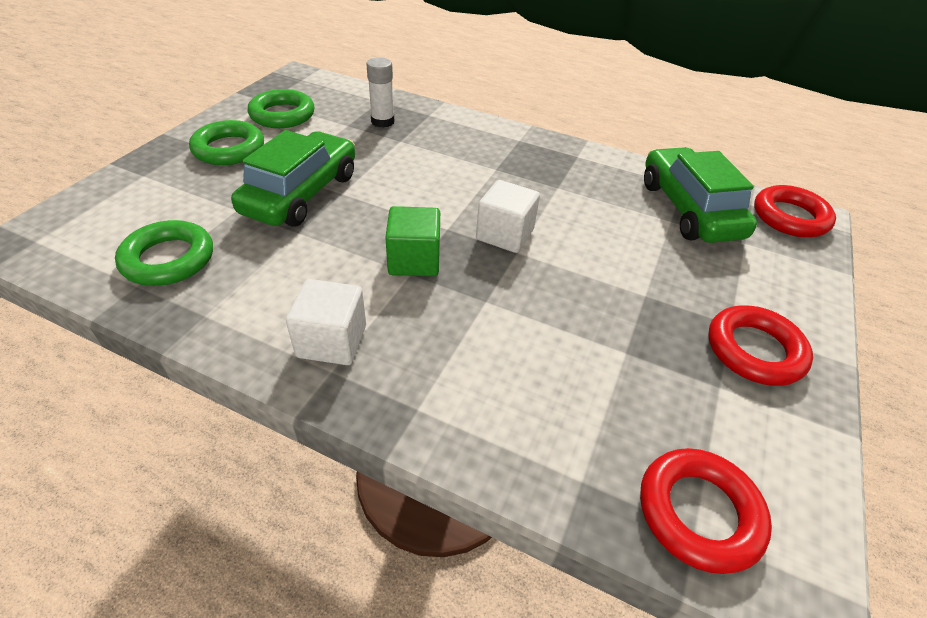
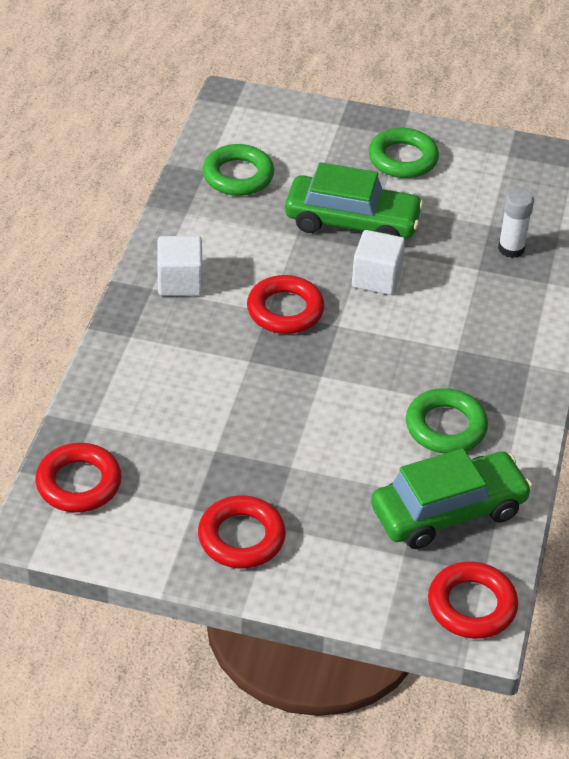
camera: 80 degrees right, 0 degrees up
(282, 115) = (485, 174): green ring -> green ring (446, 427)
(414, 260) = (285, 310): green cube -> red ring
(505, 234) = (344, 365): white cube -> white cube (376, 278)

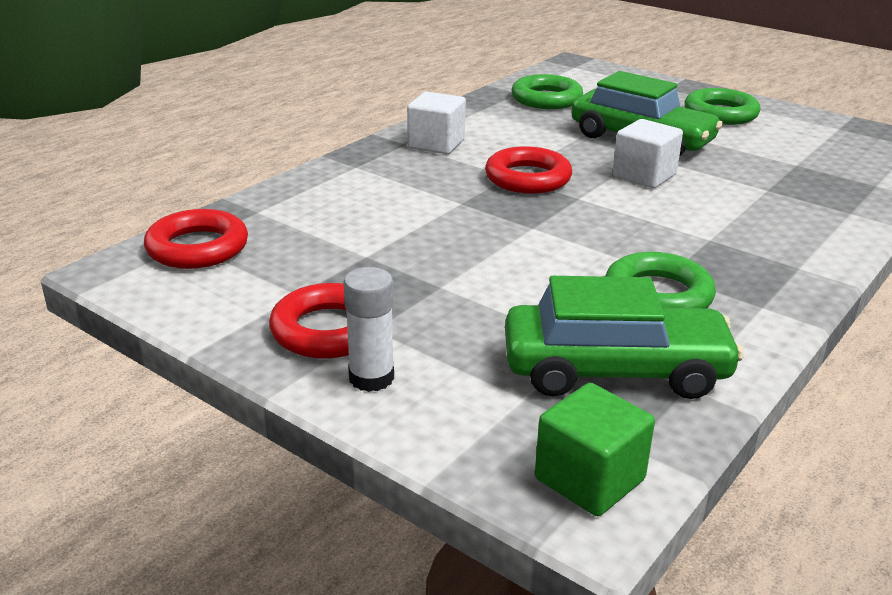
camera: 25 degrees right, 15 degrees down
(471, 605) = (589, 479): red ring -> green cube
(511, 249) = (814, 183): white glue stick -> white glue stick (371, 378)

